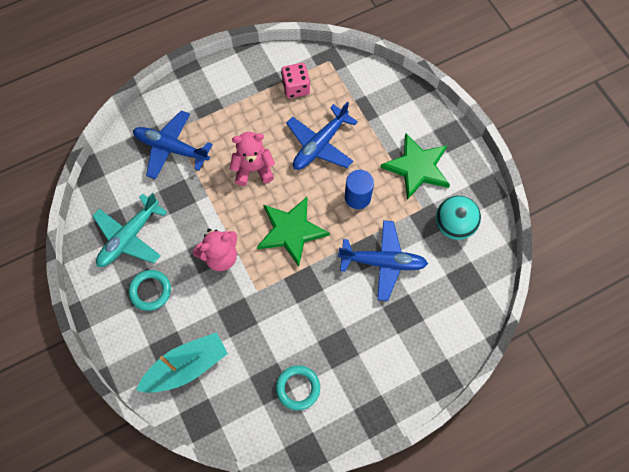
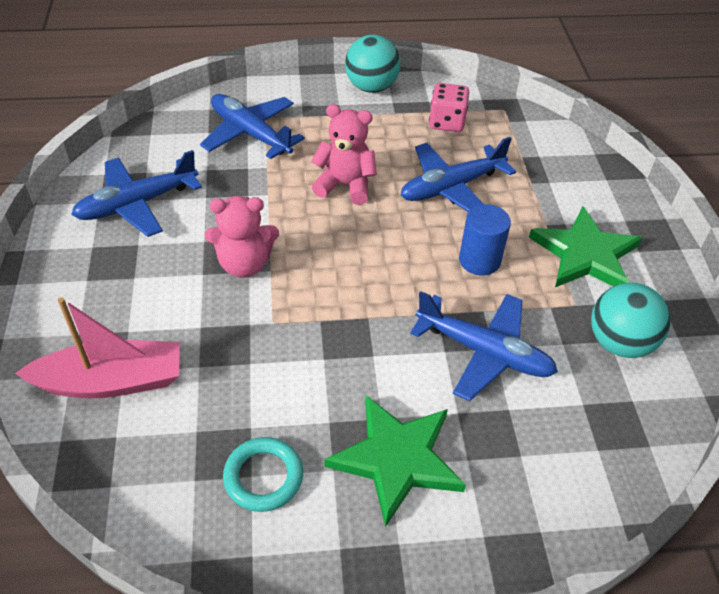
camera: 20 degrees right, 20 degrees down
(129, 237) = (137, 204): turquoise plane -> blue plane
(150, 291) = (124, 271): turquoise ring -> none
(186, 367) = (111, 381): turquoise boat -> pink boat
(233, 73) = (371, 87): none -> turquoise ball
(291, 231) = (361, 268): green star -> green star (396, 459)

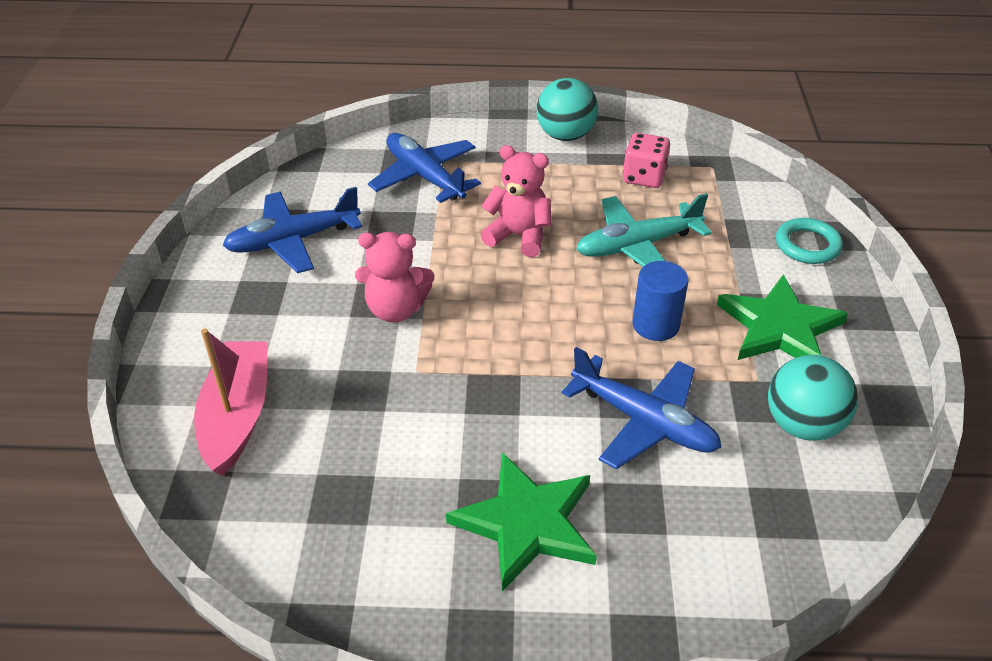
camera: 10 degrees right, 5 degrees down
(111, 381) = (237, 416): pink boat -> pink boat turned 90 degrees counterclockwise
(263, 477) = (379, 526): turquoise ring -> turquoise ring (807, 245)
(451, 187) = (637, 246): blue plane -> turquoise plane

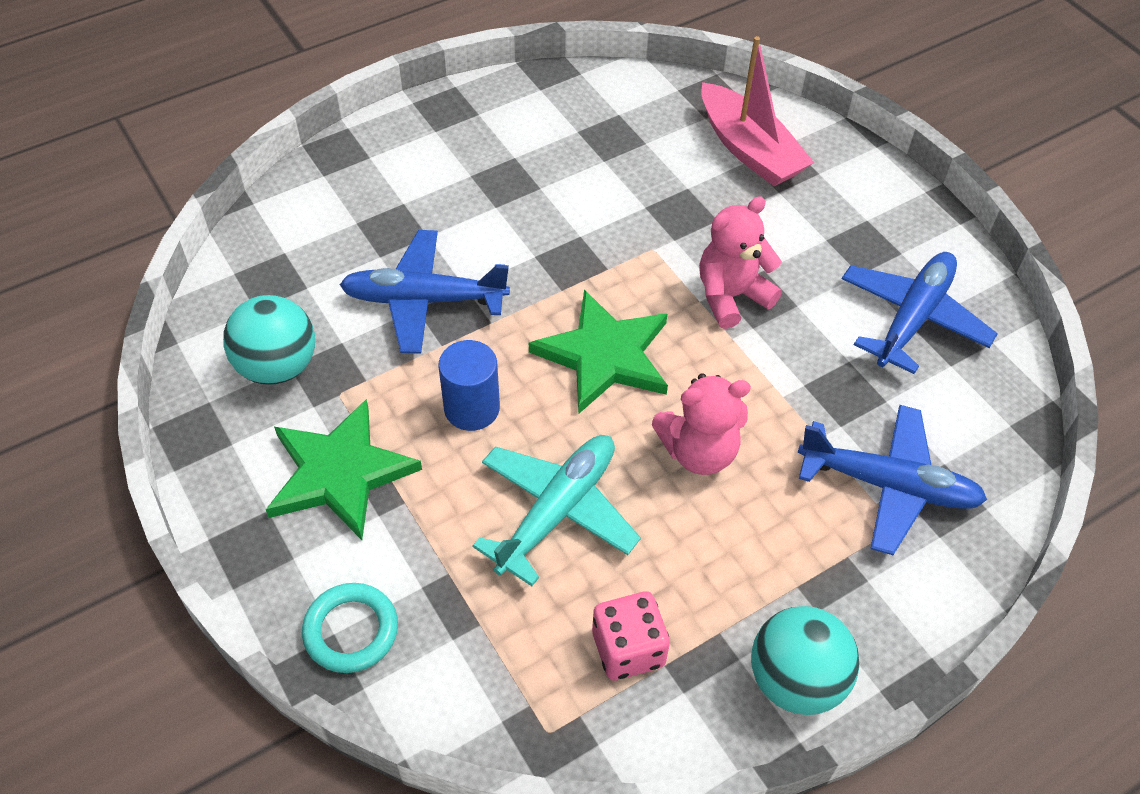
camera: 145 degrees right, 10 degrees up
(526, 523) = (465, 182): green star -> green star (605, 355)

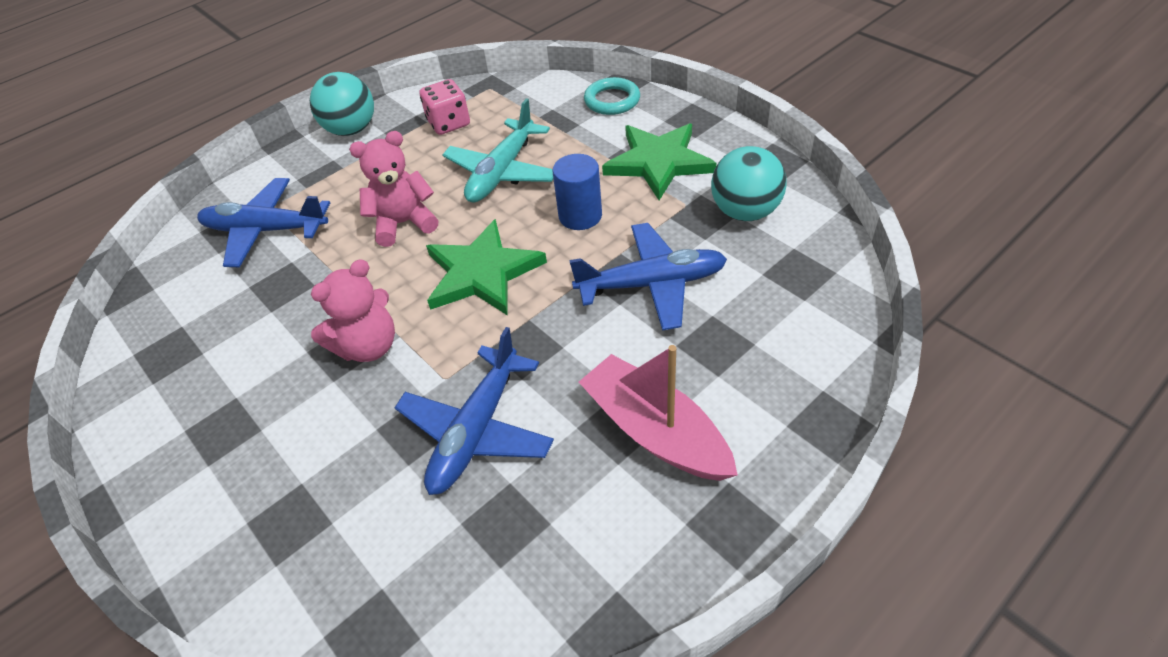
camera: 175 degrees right, 5 degrees down
(749, 150) = (328, 541): pink boat -> pink boat (655, 431)
(912, 318) = (199, 361): blue plane -> blue plane (476, 431)

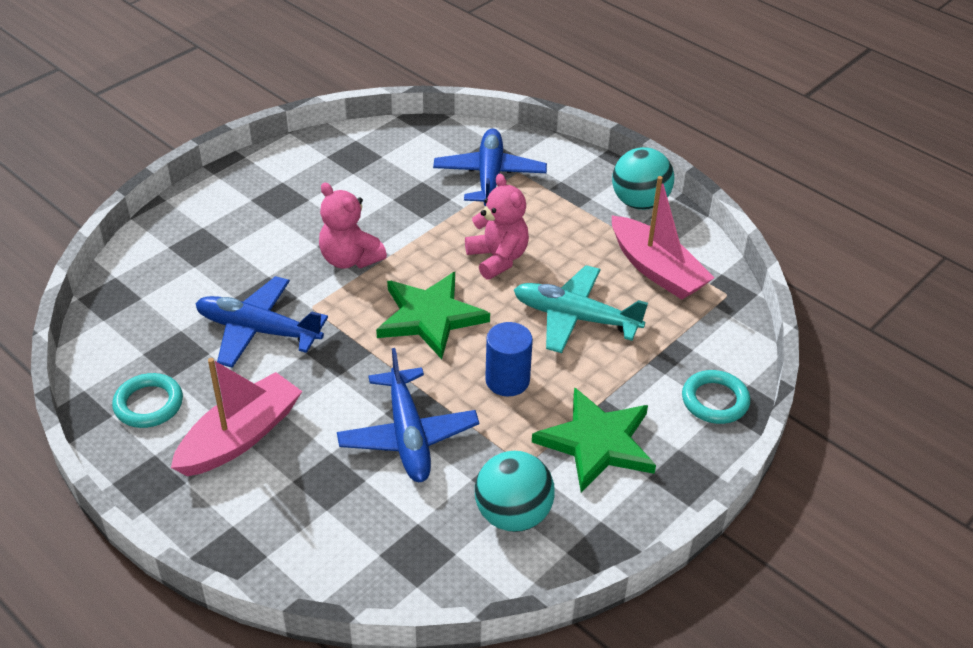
camera: 80 degrees right, 5 degrees down
(449, 123) = (656, 270): pink dice -> pink boat
(598, 544) = (148, 404): none -> turquoise ring

